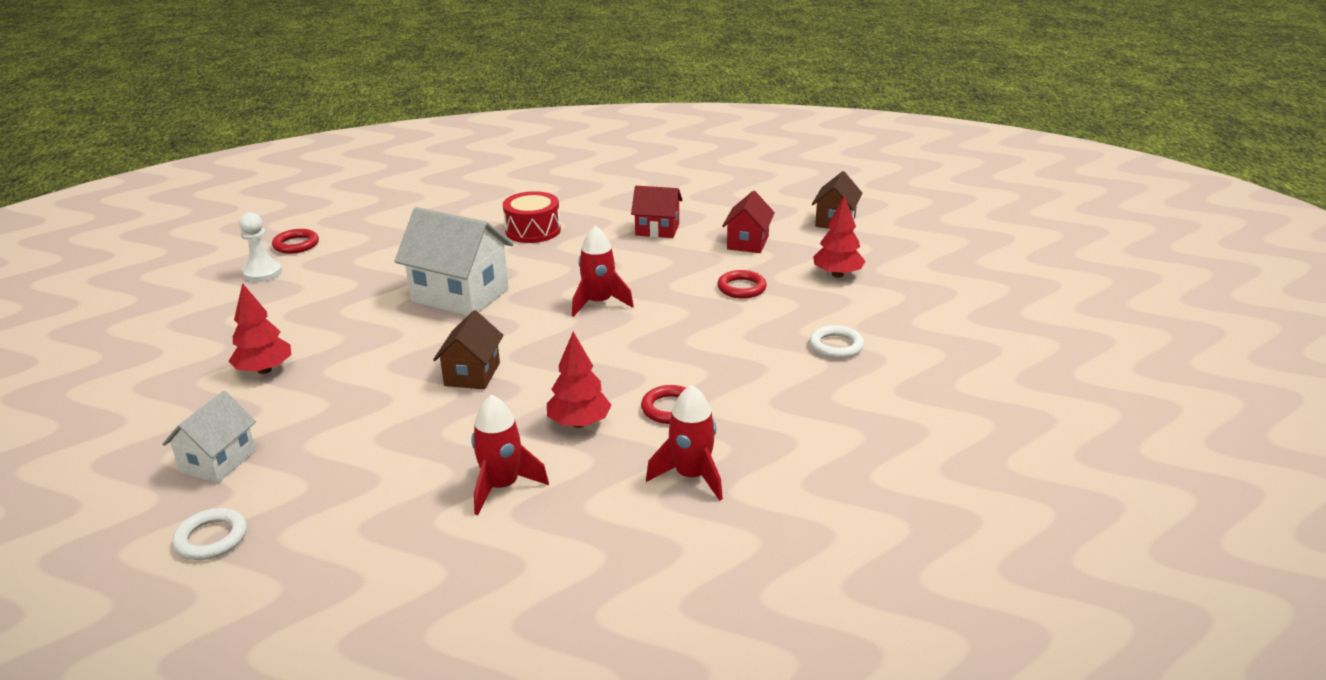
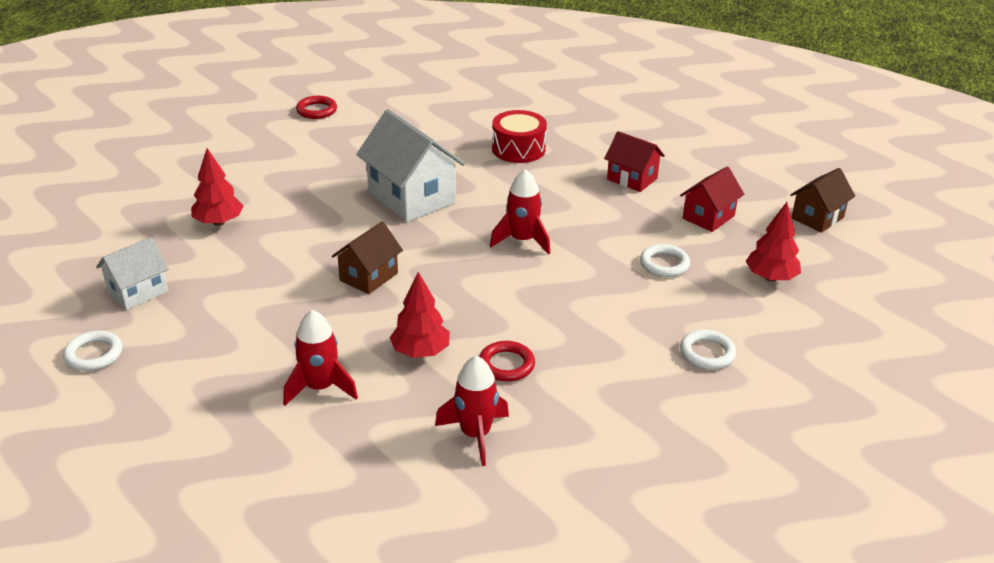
camera: 25 degrees right, 5 degrees up
(263, 273) = (274, 131): white pawn -> none
(741, 288) = (664, 264): red ring -> white ring

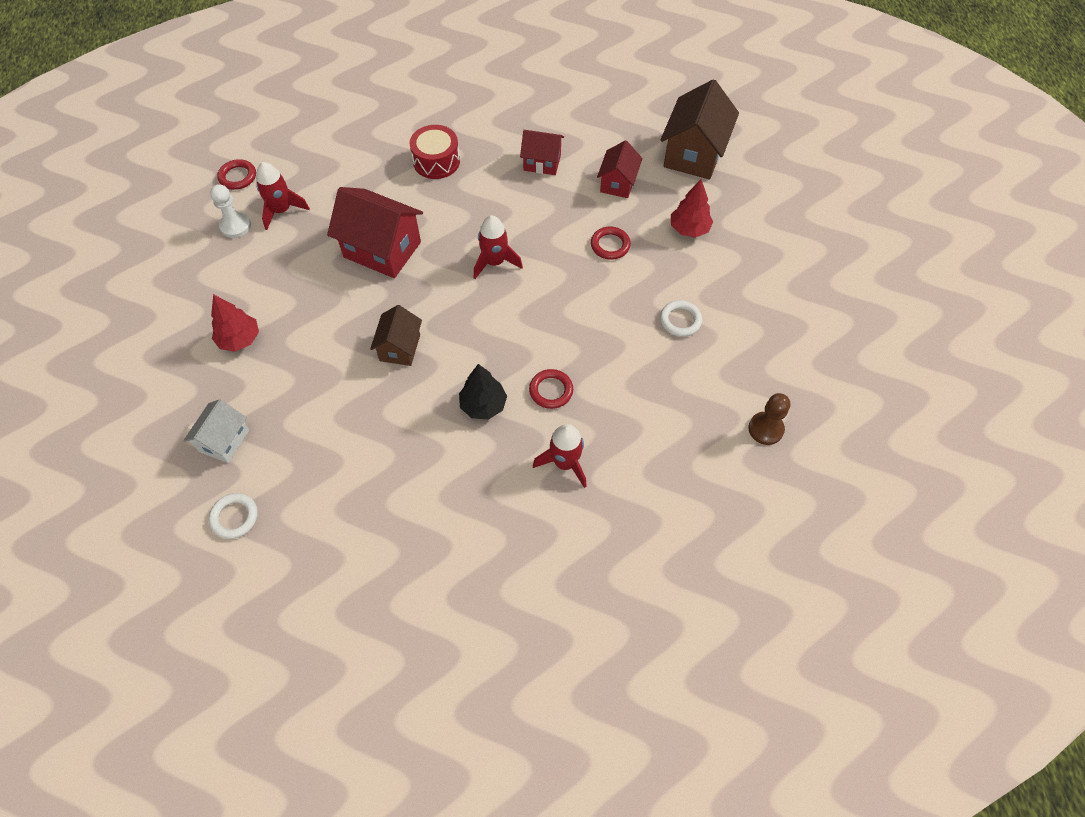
camera: 25 degrees left, 25 degrees up
(285, 142) = (235, 226): none -> white pawn
(320, 388) = (431, 470): red rocket -> red rocket (282, 210)
(411, 198) = (382, 249): white house -> red house
(420, 352) = (483, 405): red tree -> black tree
(664, 264) = (610, 245): white ring -> red ring
(755, 492) = (765, 429): none -> brown pawn
(817, 218) = (694, 154): brown house -> brown house, size x1.71

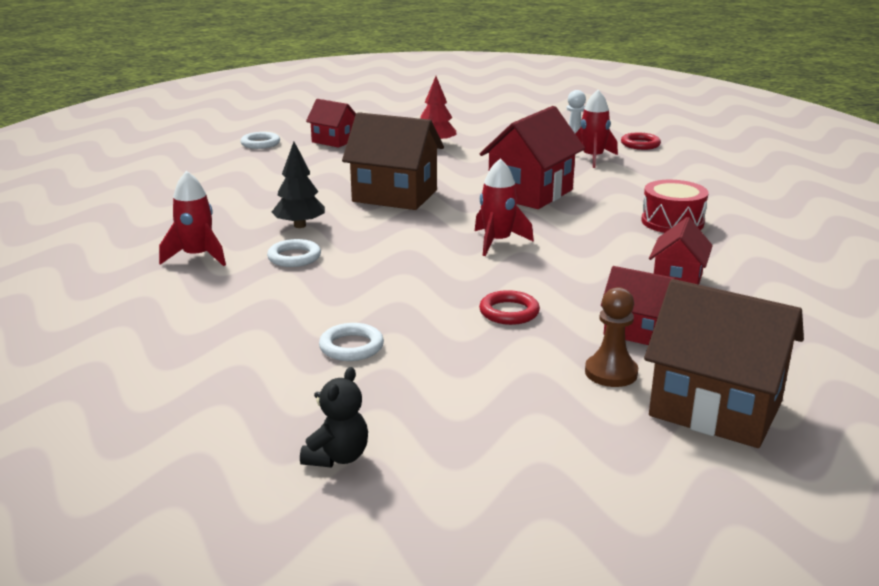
camera: 100 degrees right, 35 degrees down
(224, 440) = (334, 141): white house -> red house
(400, 348) = (395, 196): brown house -> brown house, size x1.71
(551, 390) = (294, 257): red ring -> white ring
(689, 229) = (530, 378): red tree -> none
(765, 429) = (127, 386): brown pawn -> brown pawn (611, 373)
(793, 301) = (337, 457): none -> black teddy bear

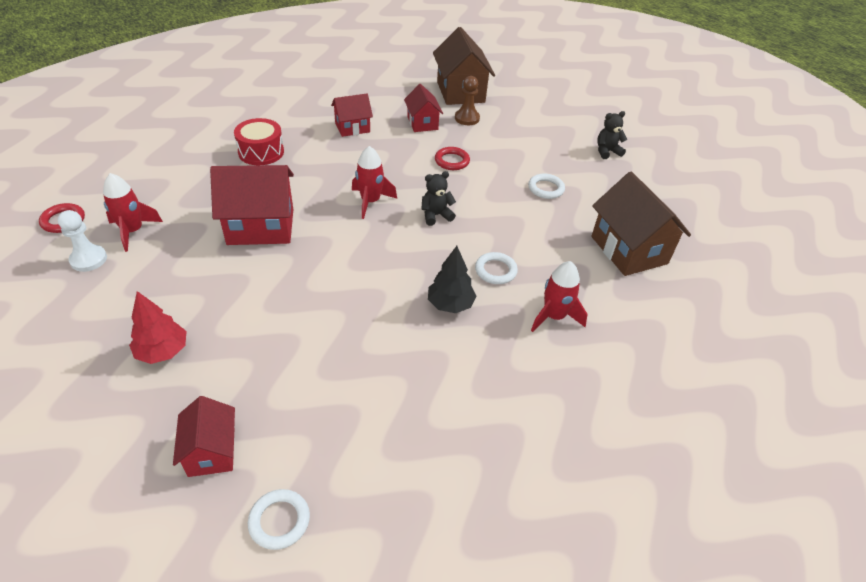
camera: 135 degrees left, 20 degrees up
(395, 196) = (338, 292): brown house -> brown house (629, 250)
(421, 263) = (436, 215): none -> black teddy bear

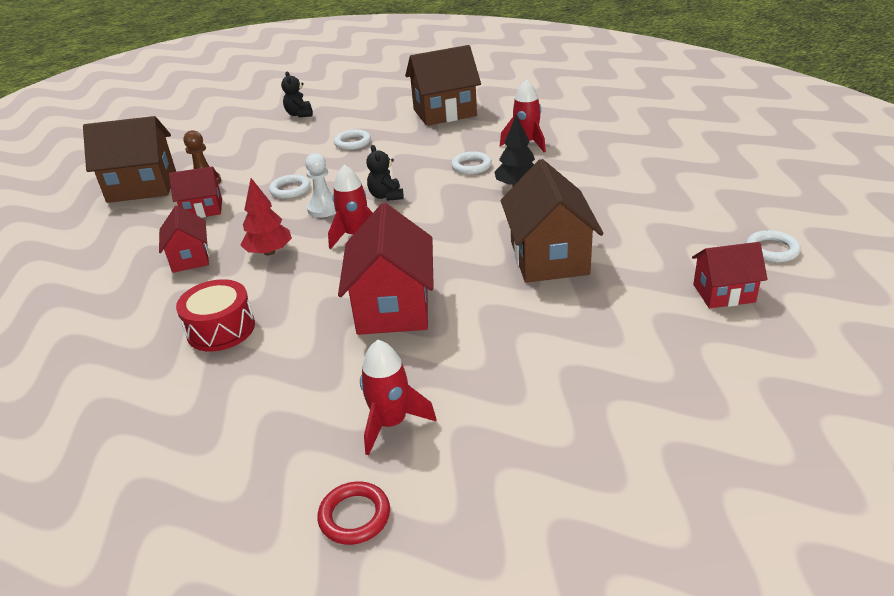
camera: 80 degrees left, 10 degrees down
(88, 259) = (453, 456): white pawn -> white pawn (324, 208)
(162, 351) = (611, 348): red tree -> red tree (269, 252)
(308, 321) = (549, 258): none -> brown house
(452, 161) = (290, 189): red ring -> white ring

